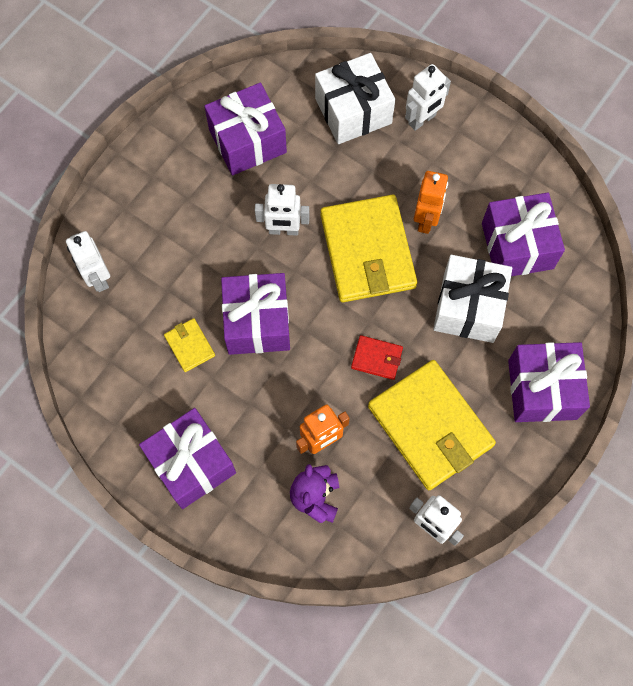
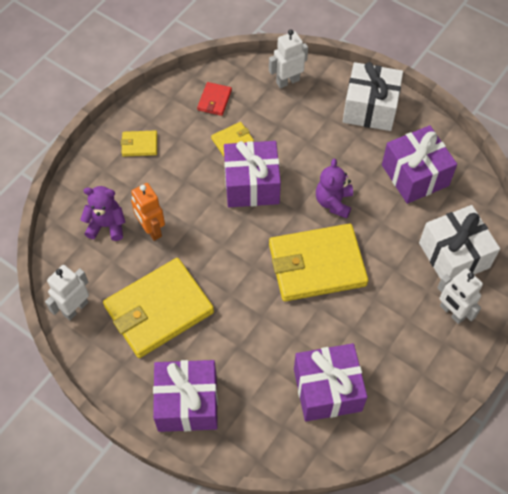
camera: 90 degrees right, 10 degrees down
(191, 464) = (139, 145): purple gift -> yellow wallet
(283, 230) = (333, 202): white robot -> purple teddy bear
(377, 358) = (219, 270): red wallet -> red wallet (214, 100)
(426, 220) = (349, 312): orange robot -> none
(468, 307) = (265, 344): white gift -> white gift (370, 108)

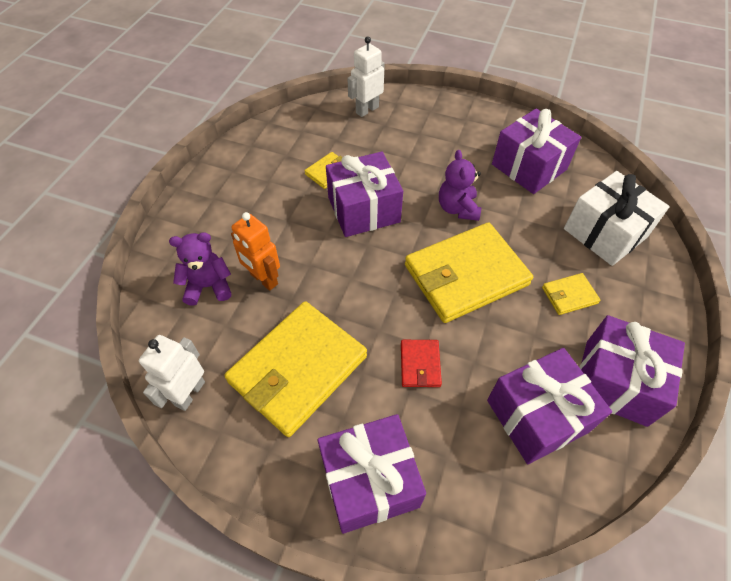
camera: 15 degrees left, 5 degrees down
(139, 145) = (227, 195): yellow wallet -> yellow wallet (569, 295)
(214, 100) = (297, 139): red wallet -> red wallet (420, 364)
(370, 108) = (458, 118): white gift -> none
(400, 381) = (615, 382): none -> purple gift
(452, 312) = (632, 291): white robot -> none

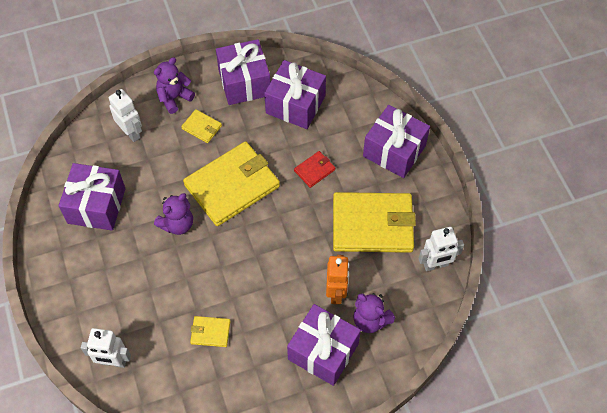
camera: 130 degrees left, 5 degrees up
(363, 209) = (227, 280): purple gift -> purple gift (323, 351)
(465, 275) = (232, 186): yellow wallet -> yellow wallet turned 60 degrees counterclockwise
(605, 233) = (131, 132): white gift -> white robot
(634, 295) = (174, 98): none -> purple teddy bear

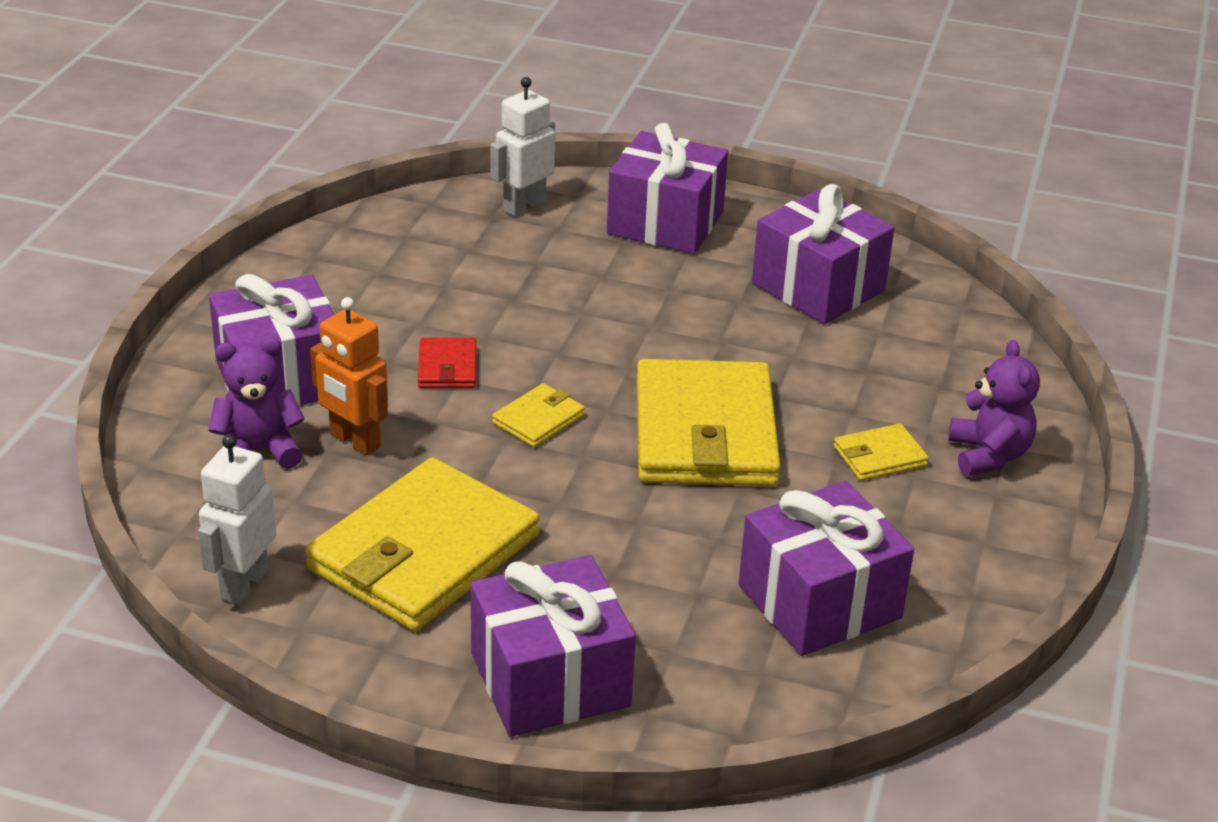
camera: 125 degrees right, 25 degrees down
(131, 132) = (945, 375): white robot -> none
(177, 224) = (691, 344): purple teddy bear -> none
(210, 332) = (458, 295): yellow wallet -> yellow wallet (539, 419)
(244, 82) = (948, 560): purple gift -> purple gift (665, 223)
(314, 170) = (628, 544): red wallet -> red wallet (447, 367)

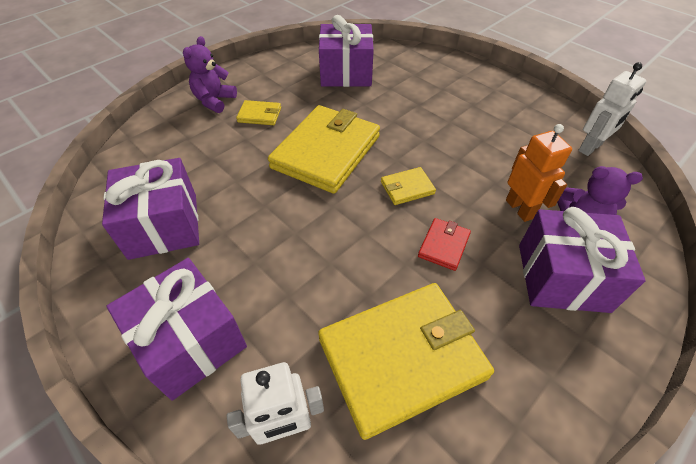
camera: 150 degrees left, 15 degrees up
(423, 552) = (499, 137): yellow wallet -> yellow wallet (402, 358)
(550, 680) = (465, 78): purple gift -> none

